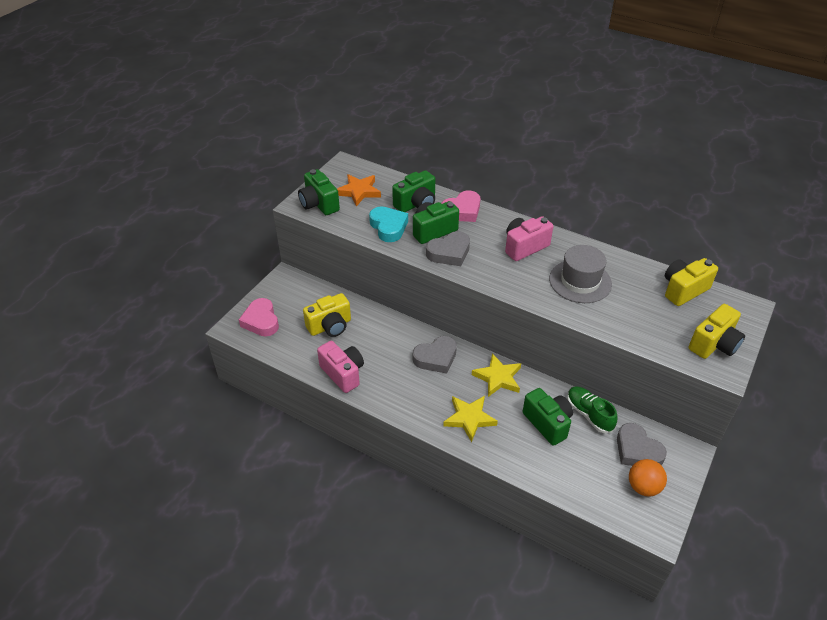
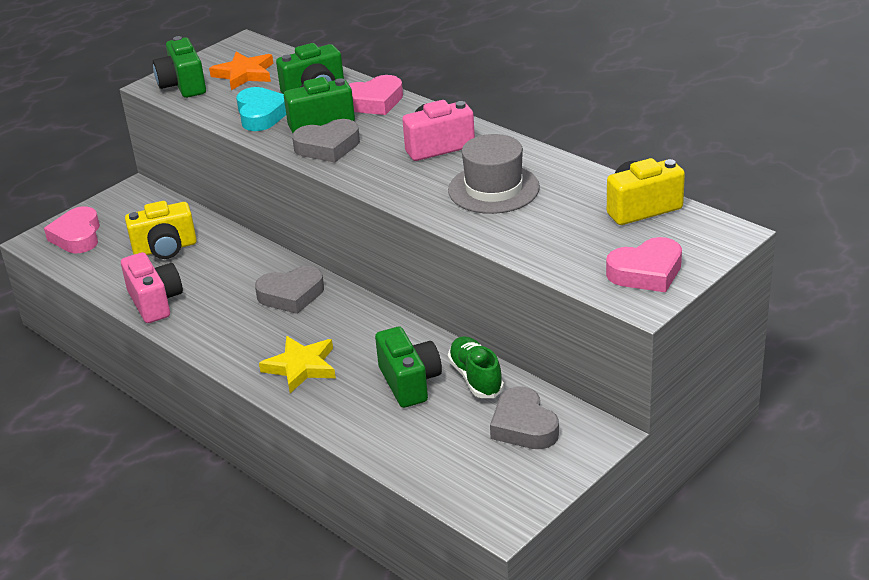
camera: 15 degrees right, 10 degrees down
(498, 378) = (367, 324): yellow star -> none
(643, 487) = (509, 468): orange ball -> none
(714, 344) = (646, 272): yellow camera -> pink heart

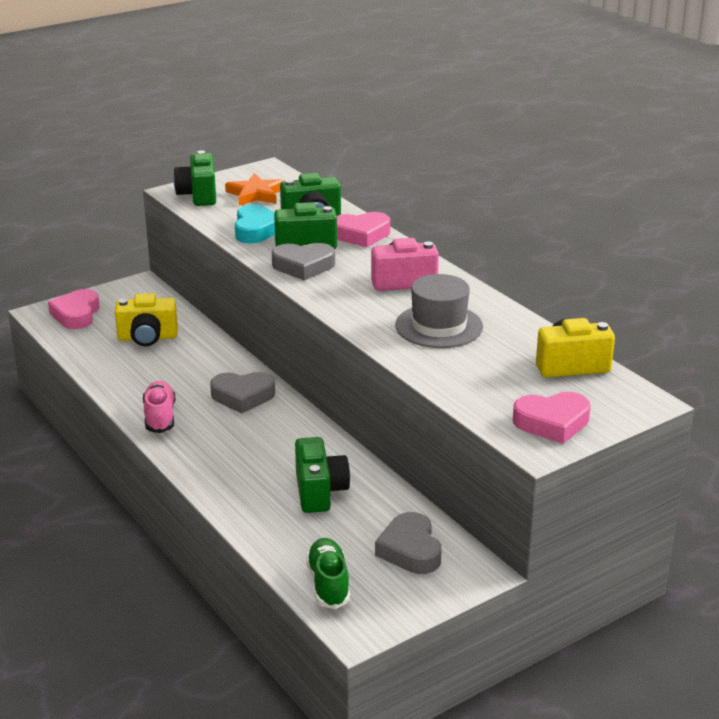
camera: 10 degrees right, 5 degrees down
(155, 302) = (121, 381): pink camera -> none
(212, 333) = (160, 417): none -> pink shoe
(301, 367) = (227, 460): yellow star -> none
(476, 378) = (382, 499): green shoe -> green shoe (328, 584)

